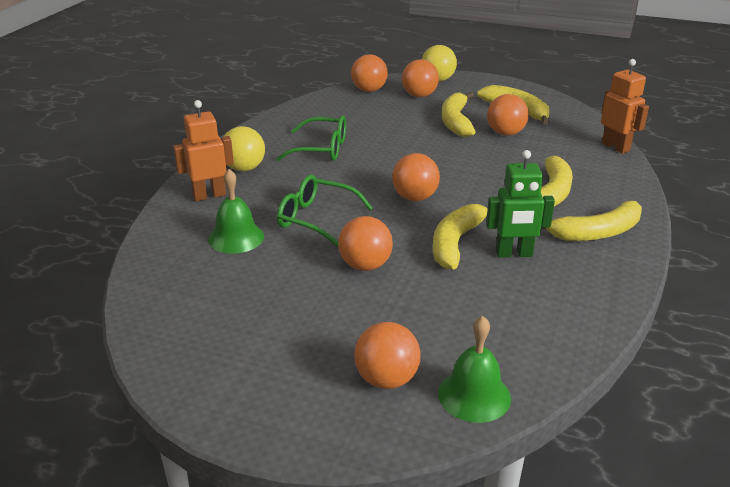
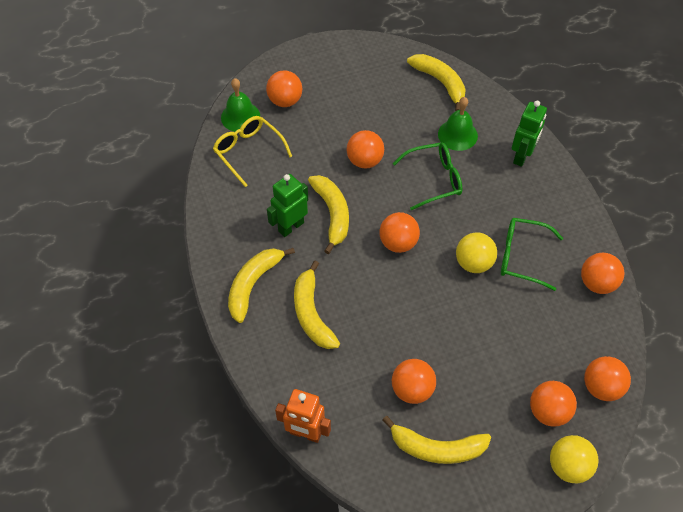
camera: 140 degrees right, 25 degrees up
(209, 195) = (522, 156): orange robot -> green robot
(244, 168) = (540, 196): yellow ball -> yellow ball (473, 263)
(291, 119) = (597, 283): none -> orange ball
(321, 149) = (521, 257): green glasses -> green glasses turned 45 degrees clockwise
(456, 122) = (469, 380): yellow banana -> yellow banana (440, 83)
(501, 346) = (248, 151): none -> yellow glasses

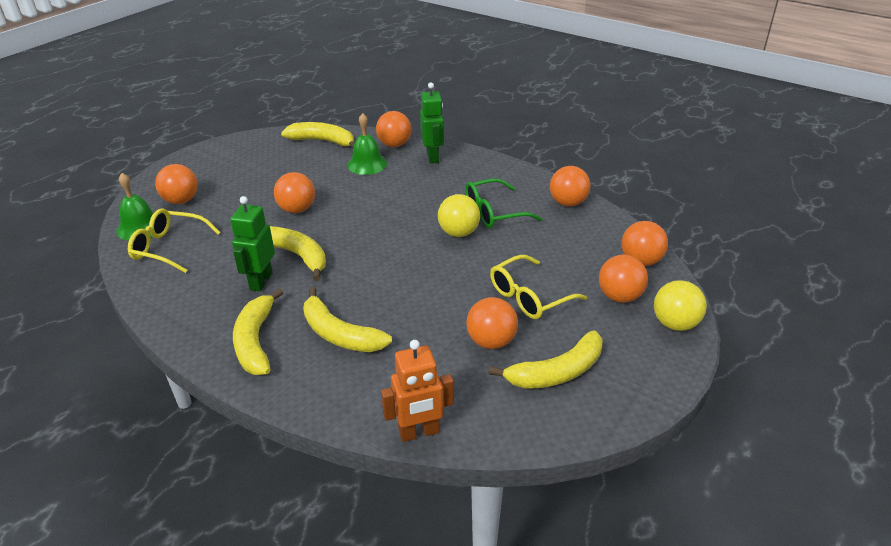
camera: 35 degrees left, 20 degrees down
(398, 243) = (379, 248): orange ball -> orange ball (394, 145)
(434, 179) = (373, 197): green glasses -> none
(475, 365) = (529, 297): none -> yellow glasses

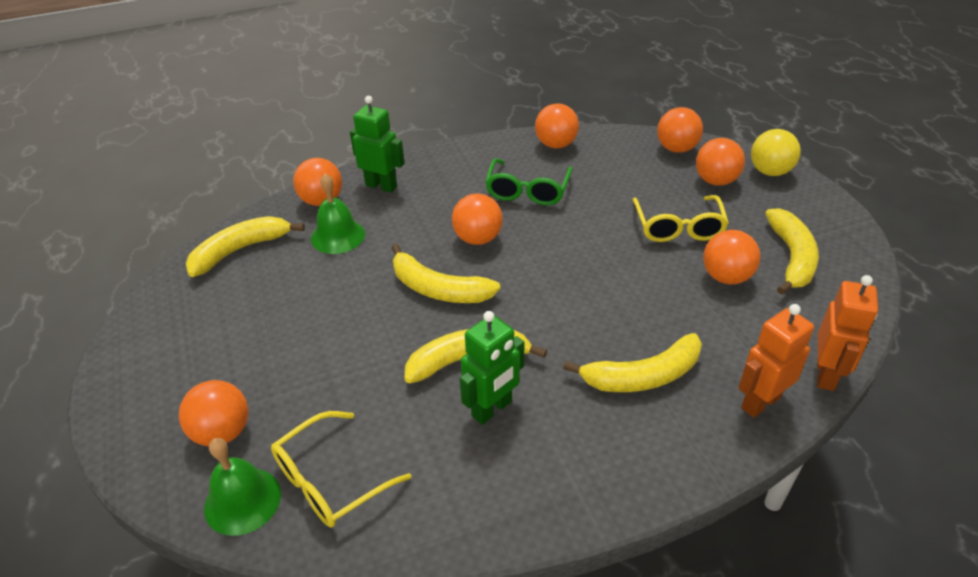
camera: 55 degrees left, 5 degrees up
(256, 341) = (606, 452): yellow banana -> yellow banana (438, 289)
(260, 281) = (492, 409): green robot -> green robot turned 90 degrees counterclockwise
(297, 209) = (370, 326): orange ball -> orange ball (478, 238)
(357, 402) = (760, 402): none -> orange robot
(458, 233) = (540, 226): yellow ball -> none

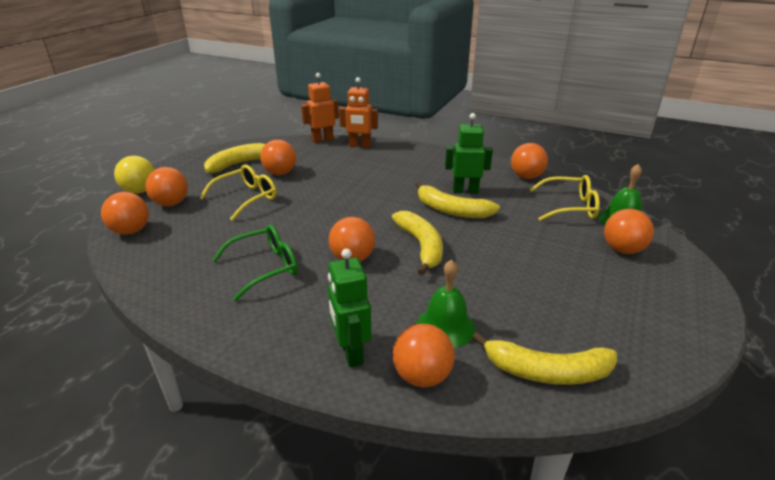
camera: 135 degrees left, 10 degrees down
(556, 144) = (170, 288): orange ball -> orange ball (526, 177)
(643, 376) = (385, 169): yellow banana -> none

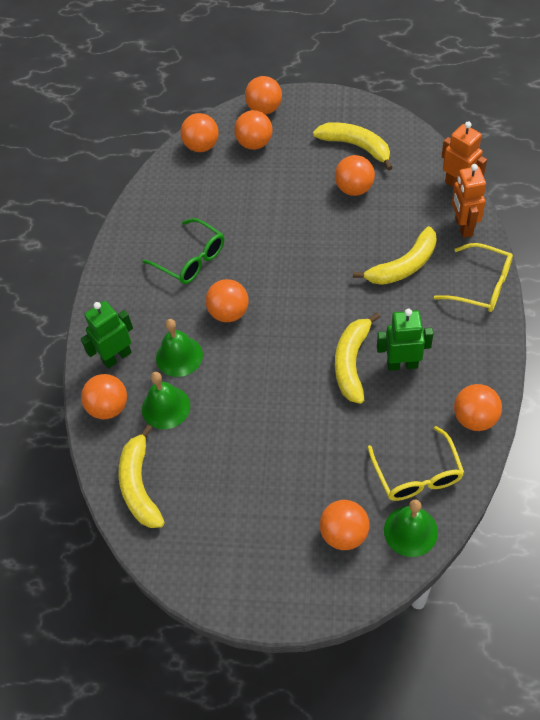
camera: 75 degrees right, 25 degrees up
(140, 191) = (264, 109): yellow ball -> orange ball
(246, 198) = (291, 189): yellow glasses -> yellow glasses (481, 285)
(383, 302) = (179, 356): none -> green bell
(421, 246) = (271, 357): yellow banana -> yellow banana (403, 266)
(465, 191) = (402, 364): green robot -> green robot turned 75 degrees counterclockwise

